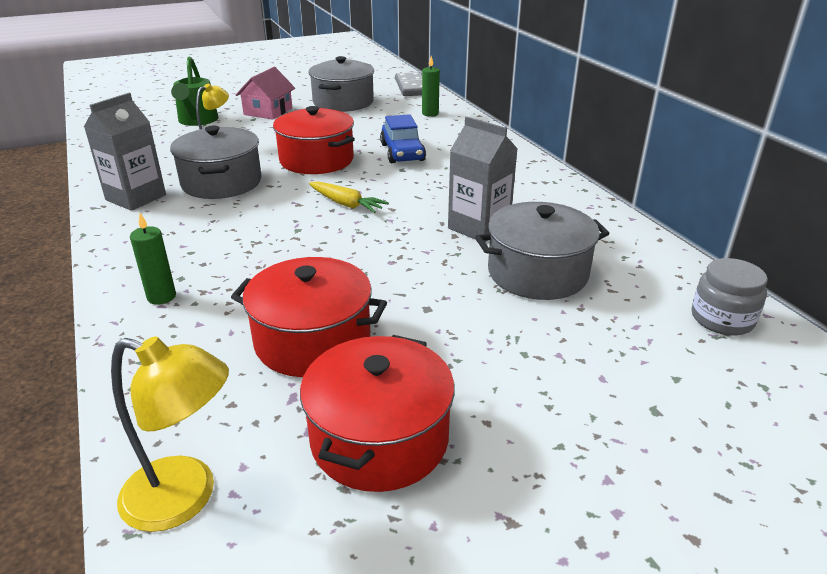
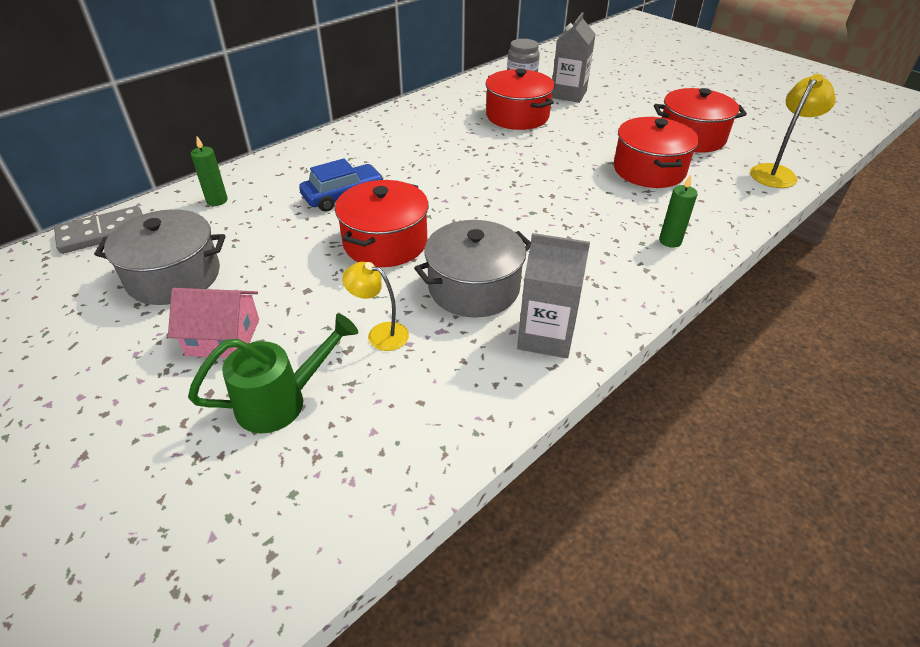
camera: 110 degrees left, 10 degrees up
(185, 498) = (776, 172): yellow lamp -> yellow lamp turned 45 degrees clockwise
(346, 204) = (473, 200): yellow carrot -> none
(479, 227) = (472, 140): grey carton -> grey carton (568, 94)
(537, 273) = (517, 116): grey pot -> red pot

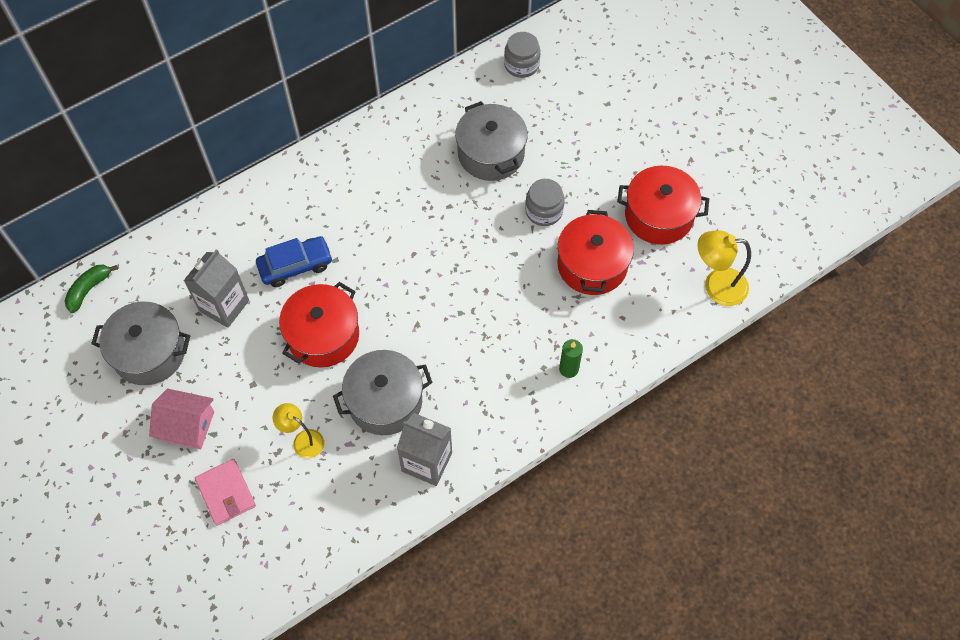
camera: 10 degrees right, 20 degrees up
(103, 233) = (89, 289): grey domino -> green banana
(217, 200) = (183, 257): green candle -> none
(281, 401) = (226, 493): green watering can -> pink wallet
(517, 116) = (491, 154): red pot -> grey pot
(568, 94) = (559, 117): grey carton -> grey carton (224, 306)
(583, 143) = (544, 211): none -> grey jar
(776, 172) = (716, 286): yellow lamp -> yellow lamp turned 135 degrees counterclockwise

